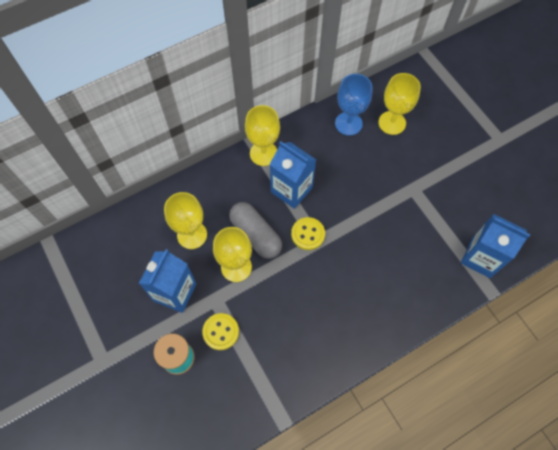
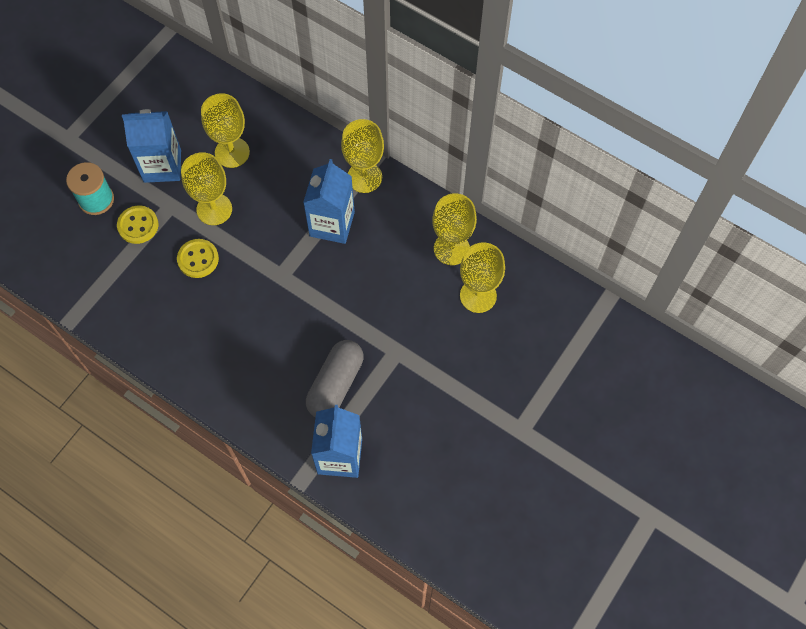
camera: 65 degrees right, 0 degrees up
(255, 235) = (260, 211): grey capsule -> grey capsule (335, 384)
(308, 234) = (284, 262): yellow button -> yellow button (198, 259)
(348, 123) = (451, 248): blue goblet -> yellow goblet

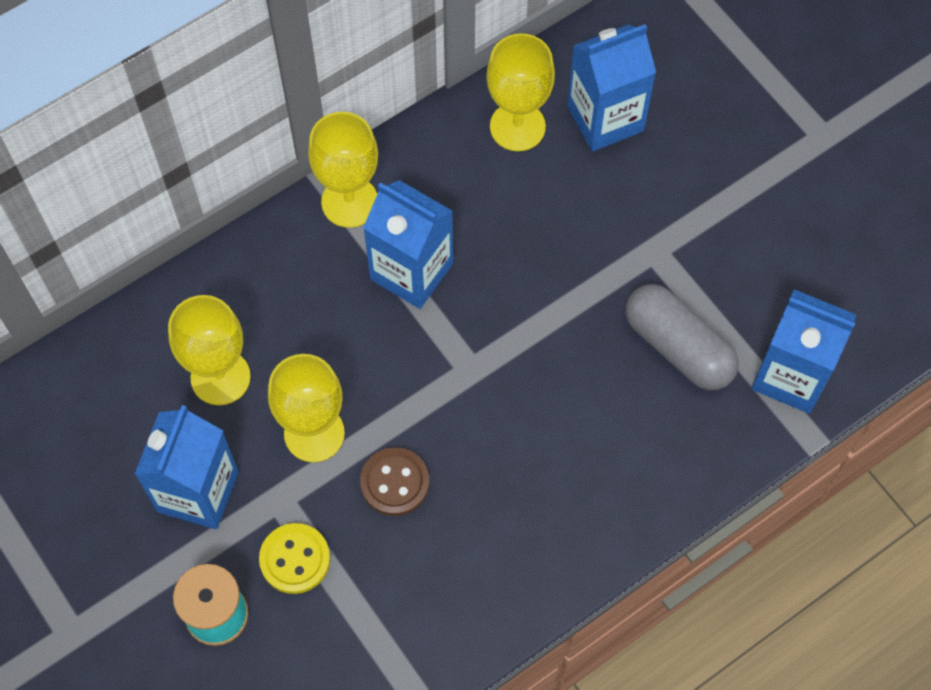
camera: 70 degrees left, 0 degrees up
(198, 259) = (395, 482): yellow button -> brown button
(478, 296) = (605, 118): yellow goblet -> blue carton

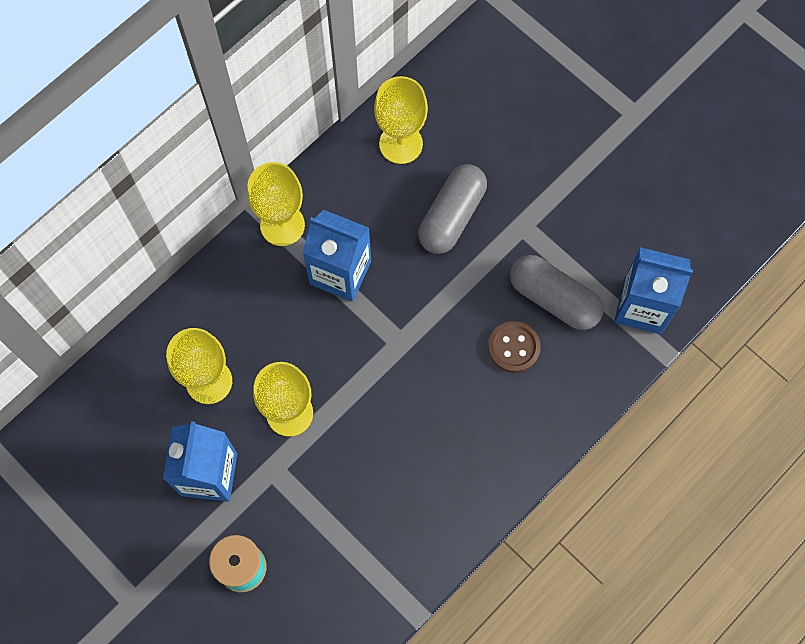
camera: 10 degrees left, 5 degrees up
(295, 559) = (293, 514): yellow button -> none
(395, 482) = (358, 441): brown button -> brown button (513, 347)
(565, 224) = (451, 216): none -> grey capsule
(605, 118) = (467, 126): blue carton -> none

